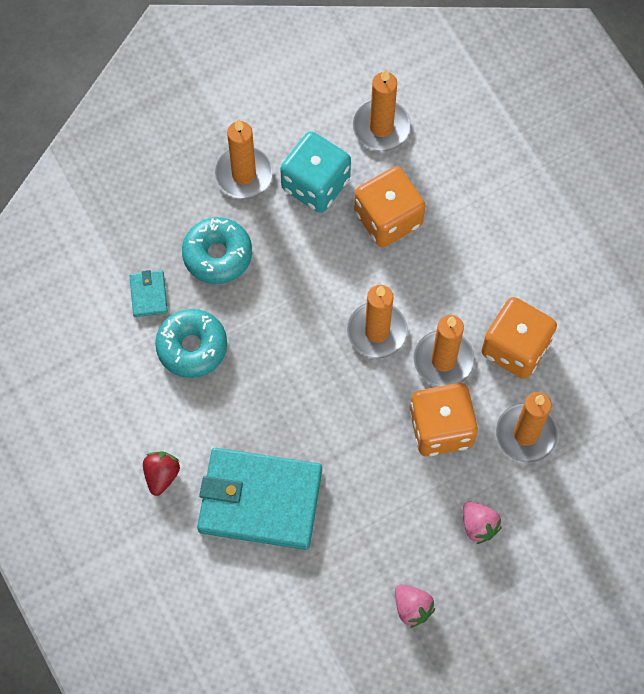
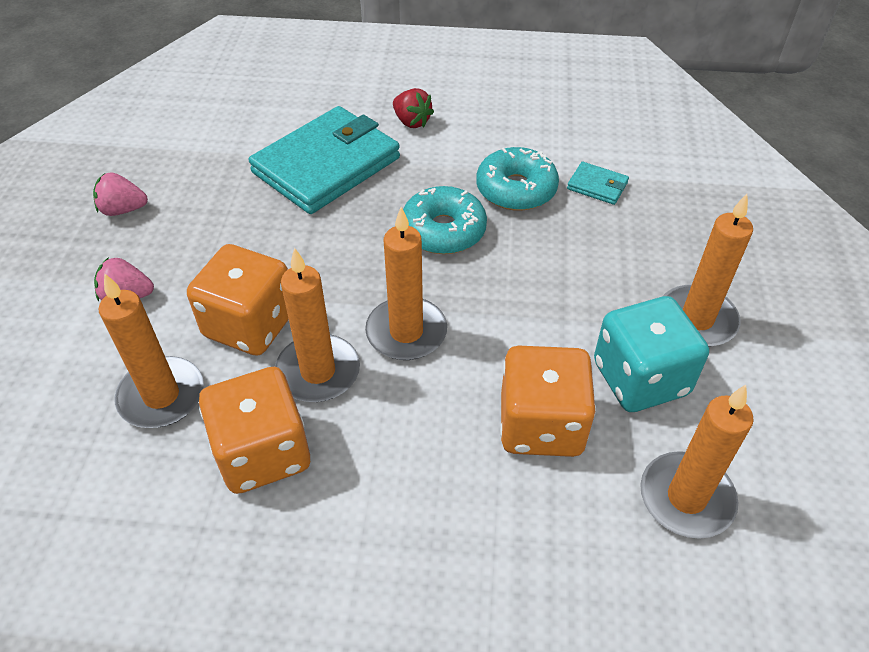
camera: 125 degrees right, 20 degrees down
(217, 255) = (605, 251): turquoise donut -> turquoise donut (443, 231)

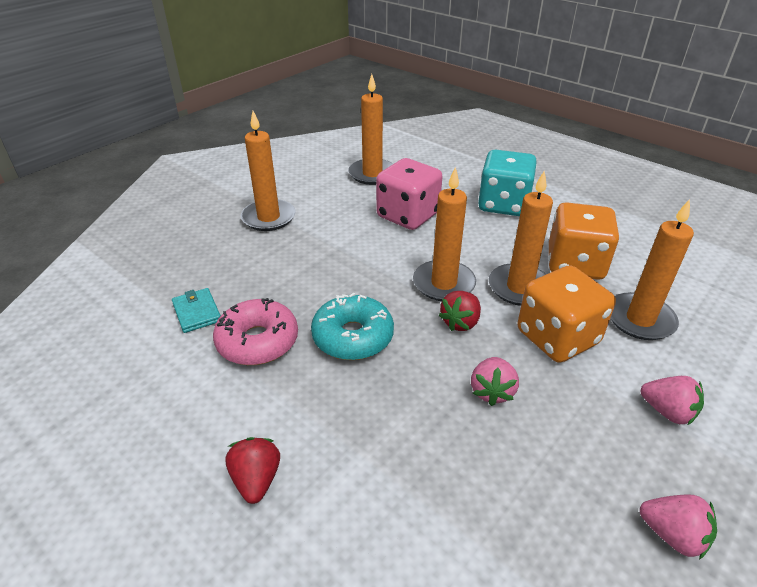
camera: 145 degrees left, 10 degrees down
(289, 243) = (491, 391): none -> pink strawberry
(326, 165) = (400, 467): turquoise wallet -> none
(356, 293) = (460, 322): none -> red strawberry
(516, 189) = (257, 341): turquoise donut -> pink donut
(541, 425) = (407, 215): orange dice -> pink dice
(640, 378) = (335, 210): turquoise dice -> turquoise dice (503, 204)

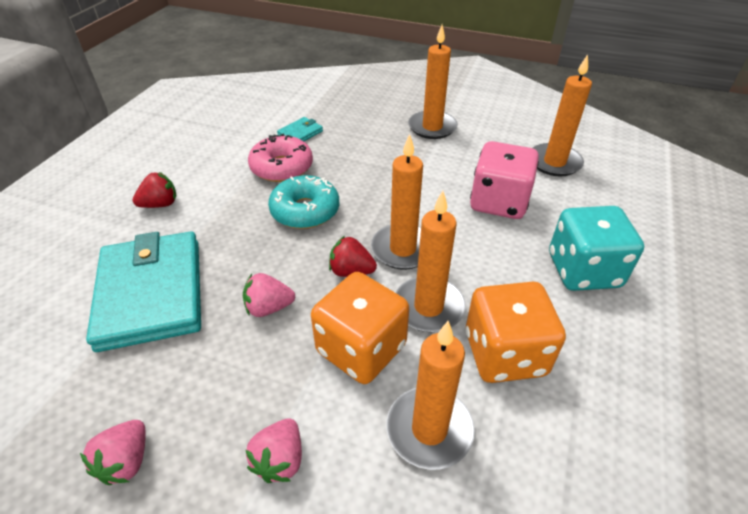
camera: 70 degrees right, 5 degrees up
(437, 500) = (151, 293): none -> turquoise wallet

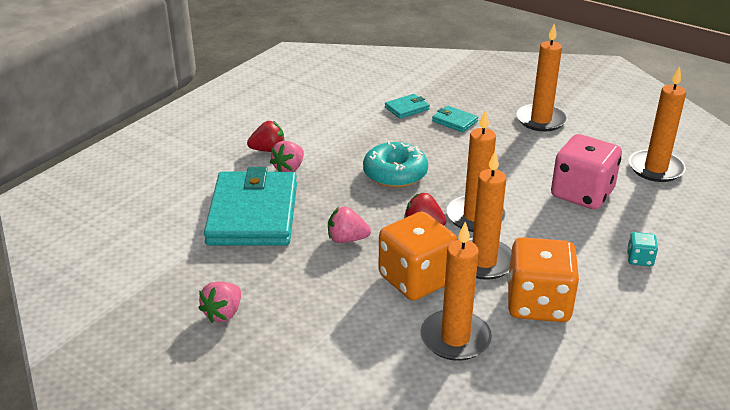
camera: 15 degrees right, 10 degrees down
(280, 460) = (334, 333): pink strawberry -> pink strawberry (289, 168)
(282, 167) = (382, 135): pink donut -> none
(351, 140) = (454, 121): none -> turquoise wallet
(583, 270) = (639, 259): turquoise dice -> turquoise dice, size x0.43

